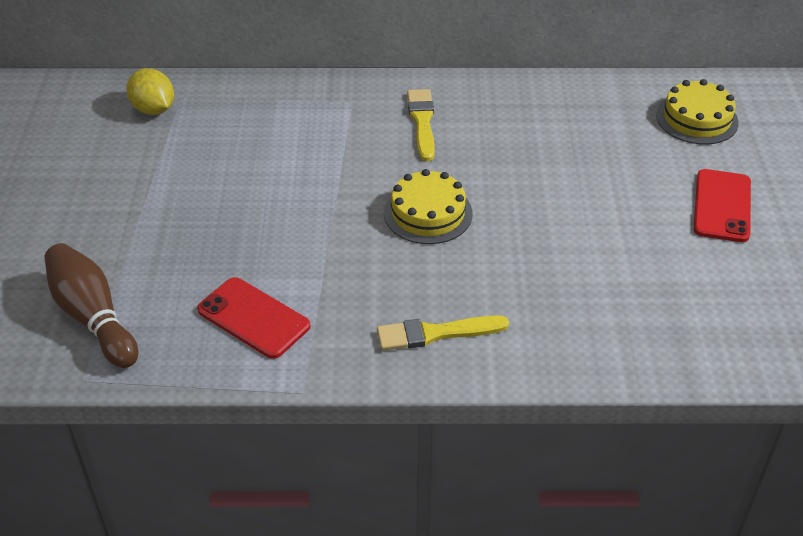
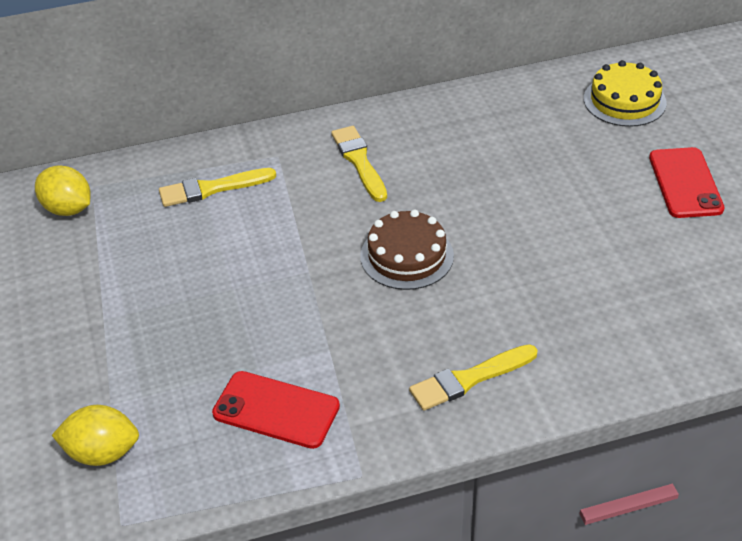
camera: 15 degrees left, 0 degrees up
(93, 317) = (102, 453): brown bowling pin -> yellow lemon
(282, 118) = (212, 189): none -> yellow brush
(428, 213) = (407, 256): yellow cake -> brown cake

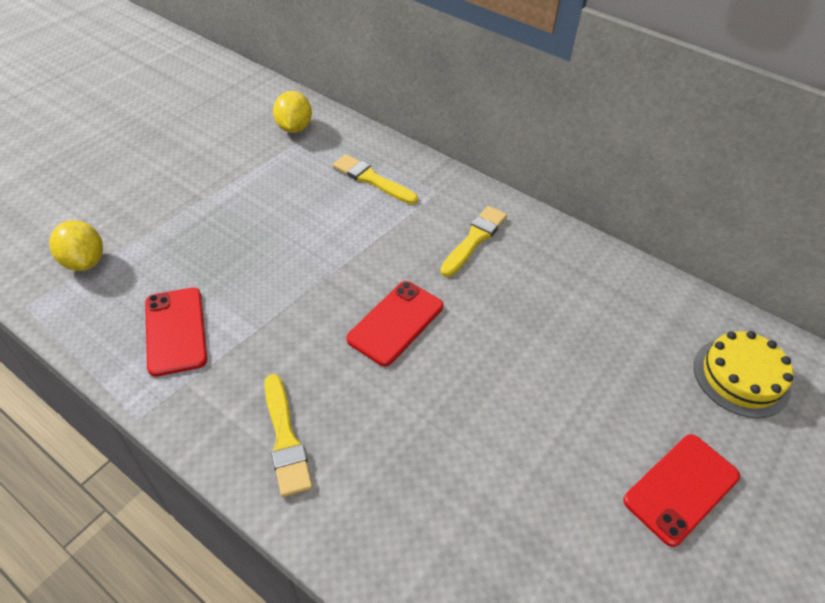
camera: 50 degrees right, 5 degrees up
(407, 256) = (395, 322): brown cake -> red phone
(469, 379) = (285, 439): yellow brush -> yellow brush turned 135 degrees counterclockwise

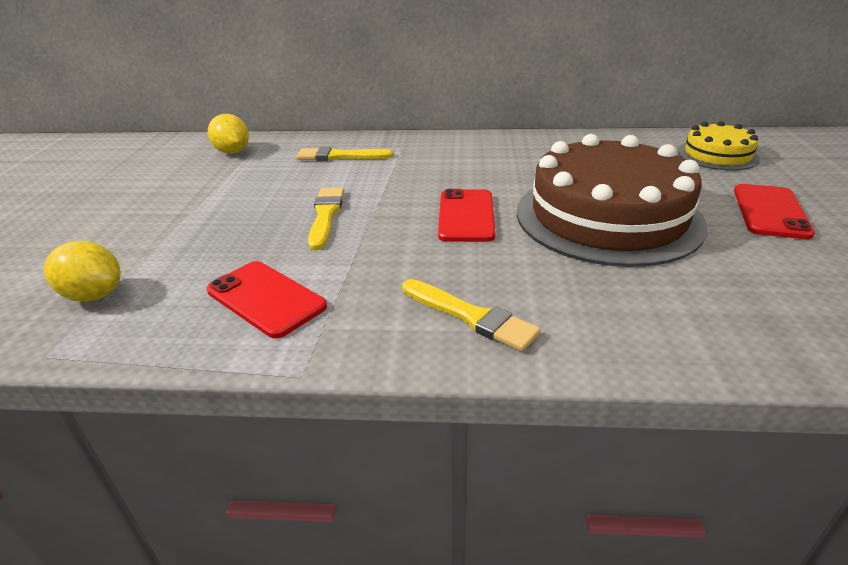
camera: 30 degrees left, 15 degrees down
(474, 239) = (463, 158): yellow brush -> yellow brush (326, 215)
(513, 397) = (607, 216): none -> brown cake

